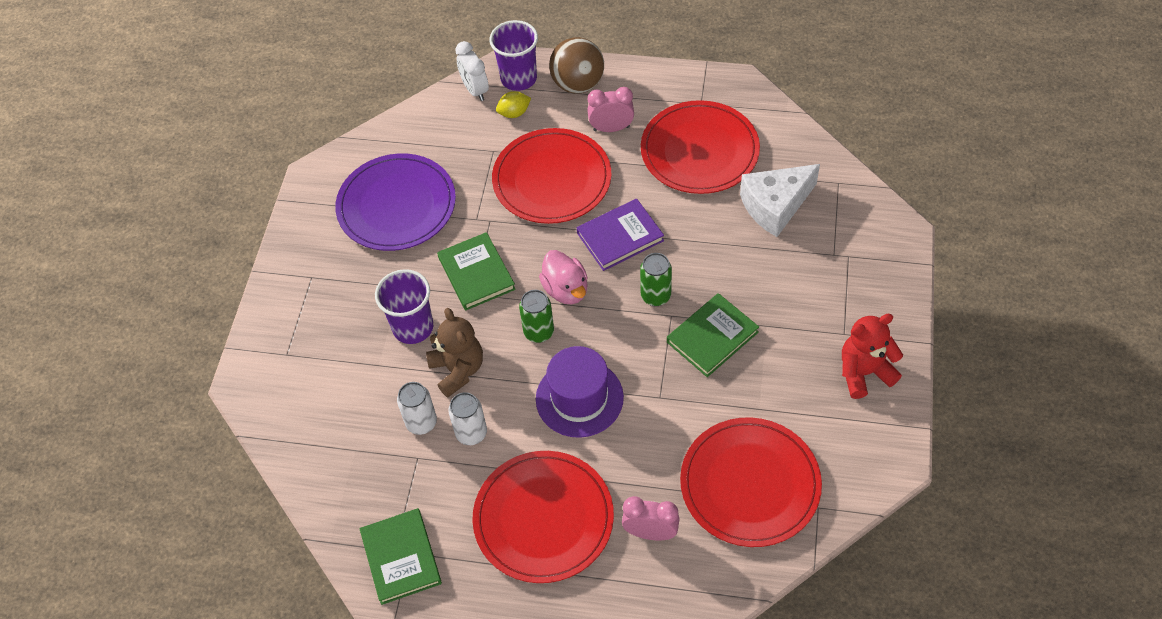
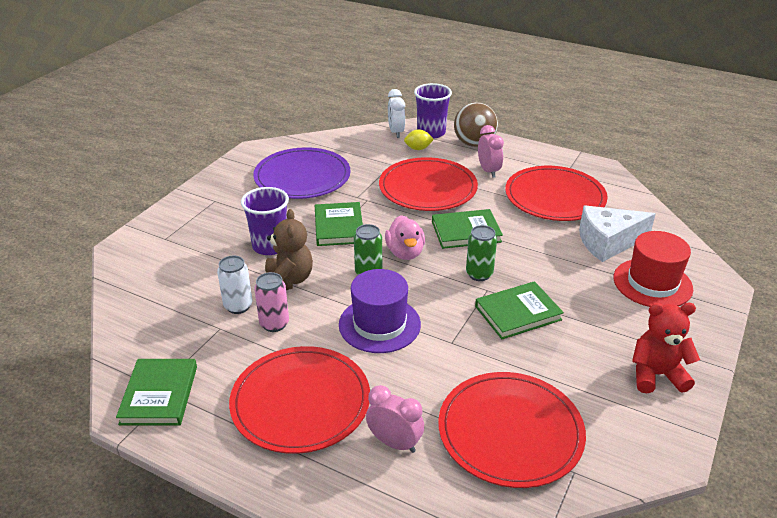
camera: 15 degrees right, 20 degrees down
(471, 433) = (274, 324): white can -> pink can
(611, 128) = (488, 171): pink clock -> pink clock turned 60 degrees clockwise
(620, 237) = (466, 232): purple book -> green book
(834, 252) = (652, 283): none -> red hat

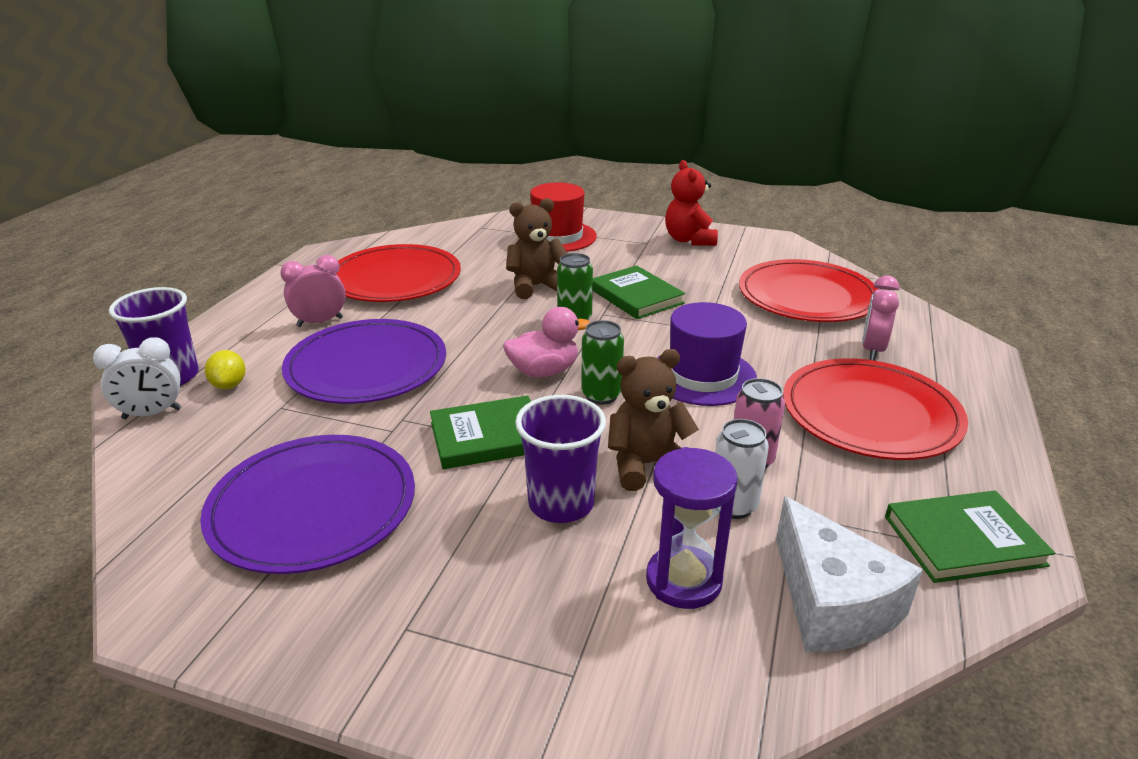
camera: 100 degrees left, 5 degrees down
(195, 277) = (683, 580): none -> purple hourglass
(428, 188) = (366, 366): red plate -> purple plate
(466, 232) = (483, 331): green book -> none
(474, 144) = (229, 336): brown ball -> none
(539, 261) = (536, 286): none -> brown teddy bear
(608, 242) = (491, 253): white cheese -> white cheese (831, 603)

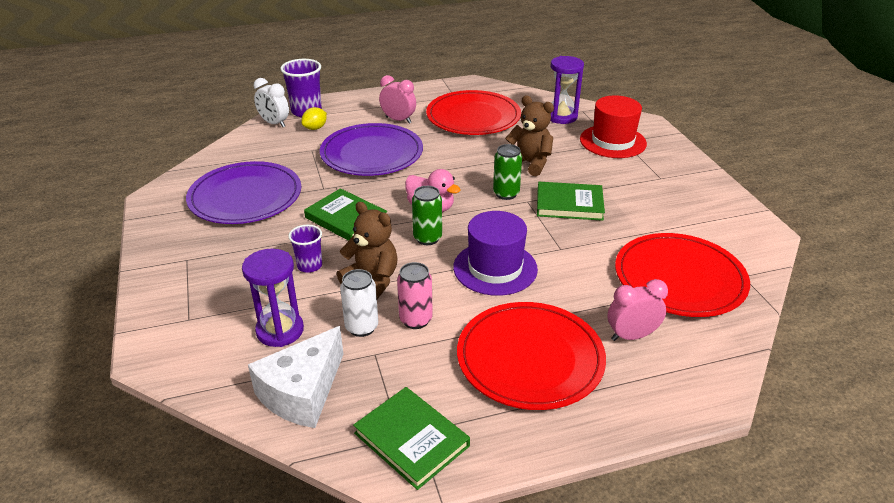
camera: 55 degrees right, 5 degrees up
(475, 239) = (561, 117): none -> purple hourglass
(561, 504) = (309, 266): purple cup -> purple cup, size x0.61
(636, 296) = (569, 204): green book -> green book turned 75 degrees clockwise
(689, 240) = (695, 193): red teddy bear -> none

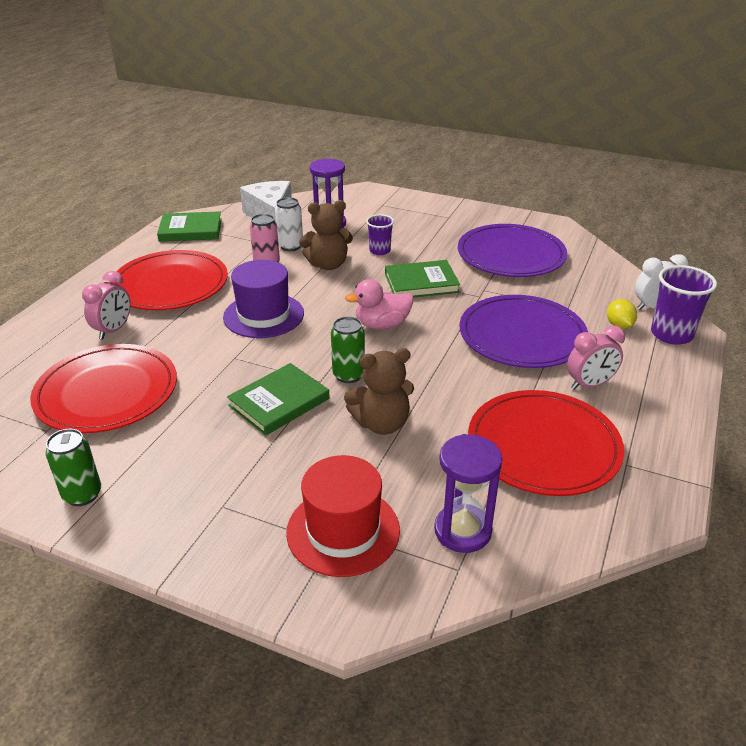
camera: 130 degrees right, 0 degrees up
(427, 238) = (343, 305): green can -> green can (82, 494)

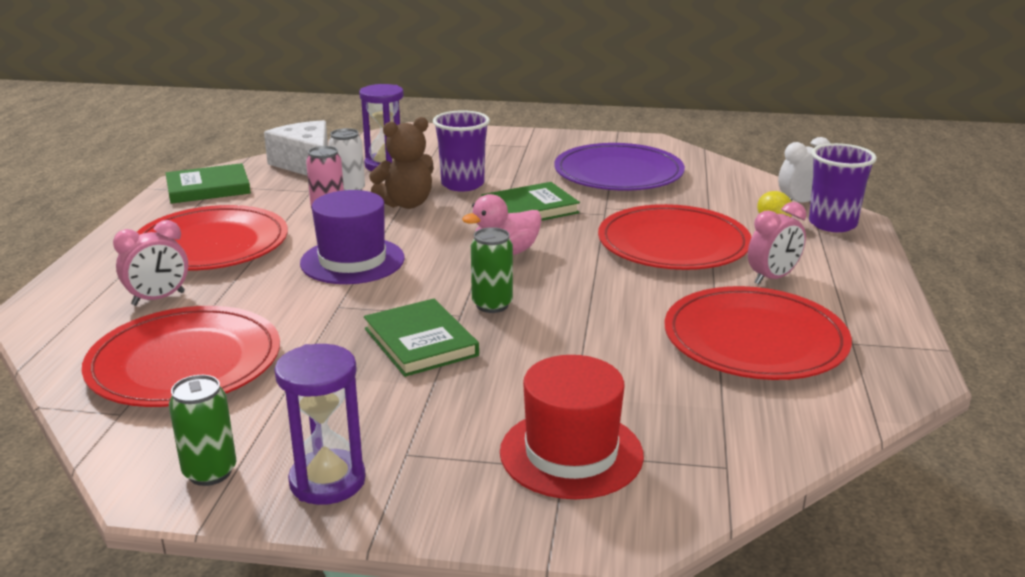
camera: 15 degrees left, 10 degrees down
(113, 330) = (158, 299): pink clock -> pink clock turned 45 degrees clockwise
(279, 402) = (420, 342): green book -> green book turned 60 degrees counterclockwise
(380, 251) = (462, 184): purple cup -> purple cup, size x1.64
(381, 423) = (558, 345): brown teddy bear -> none
(462, 531) = (710, 430): purple hourglass -> purple hourglass (327, 481)
(522, 335) = (673, 244): purple plate -> red plate

